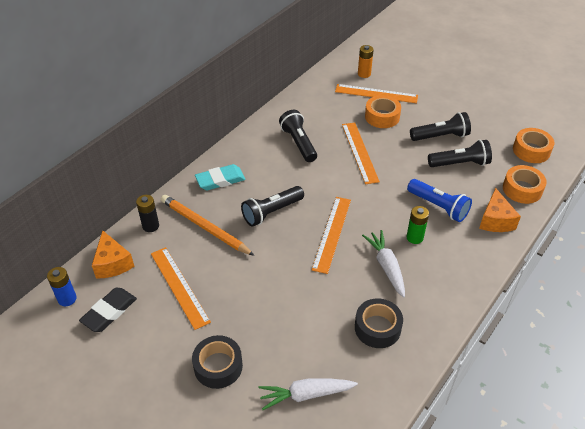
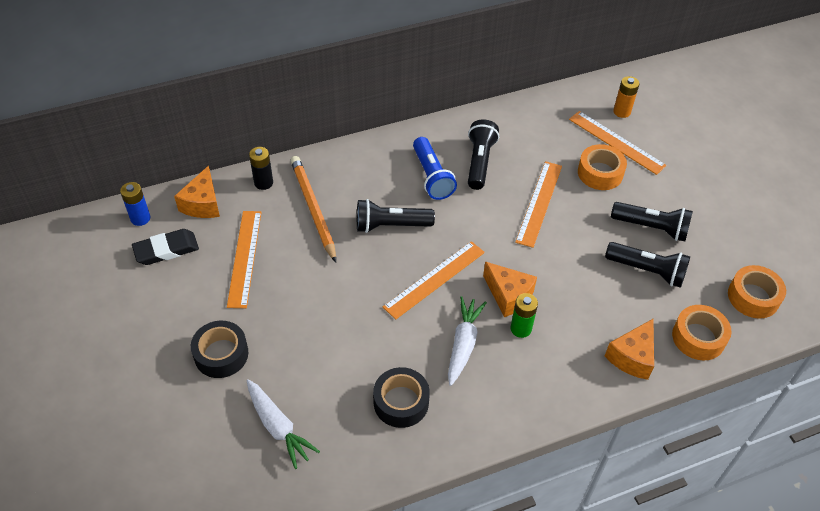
camera: 30 degrees right, 5 degrees up
(220, 180) = (366, 166): turquoise eraser -> none
(305, 395) = (278, 427): white carrot -> white carrot turned 150 degrees counterclockwise
(389, 220) = (508, 295): none -> orange cheese
(438, 207) = (578, 308): blue flashlight -> blue flashlight (432, 177)

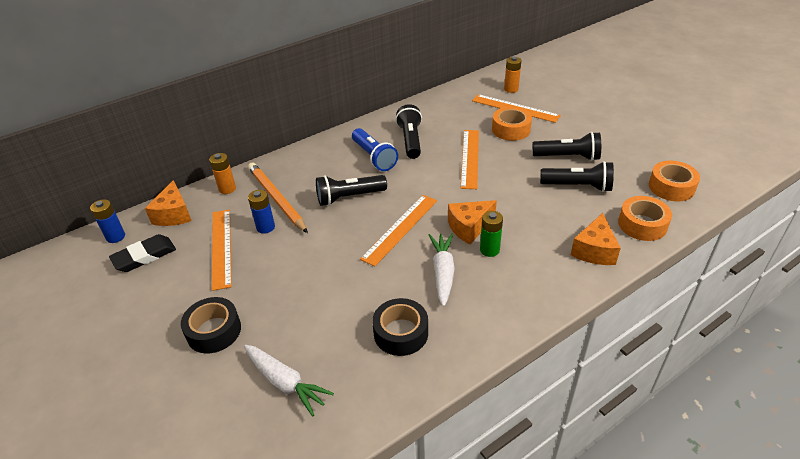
camera: 10 degrees left, 10 degrees down
(263, 183) = (227, 189): black battery -> orange battery
(294, 243) = (265, 227): none -> blue battery
(508, 295) = (469, 227): orange cheese -> orange cheese turned 120 degrees clockwise

